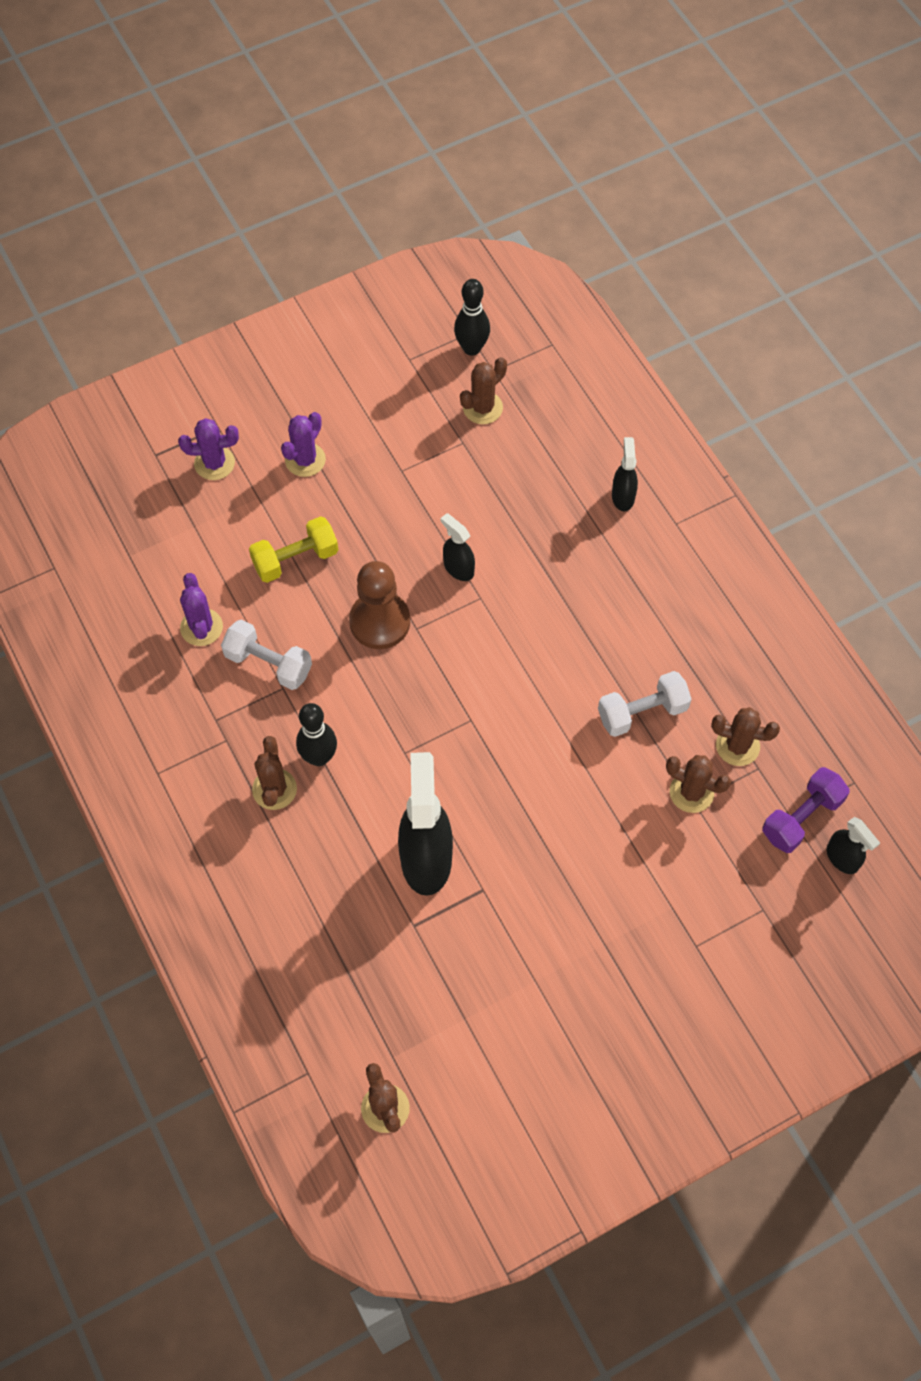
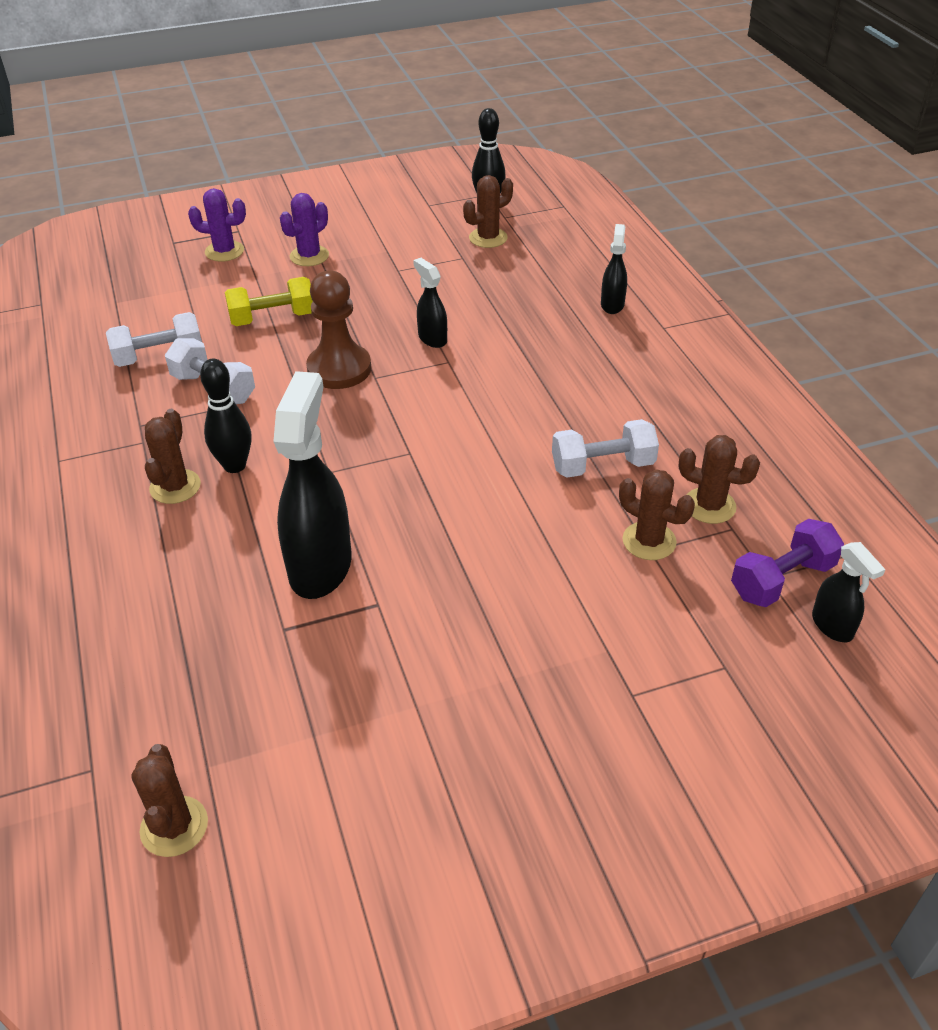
camera: 10 degrees right, 20 degrees down
(201, 627) = (159, 356): purple cactus -> white dumbbell

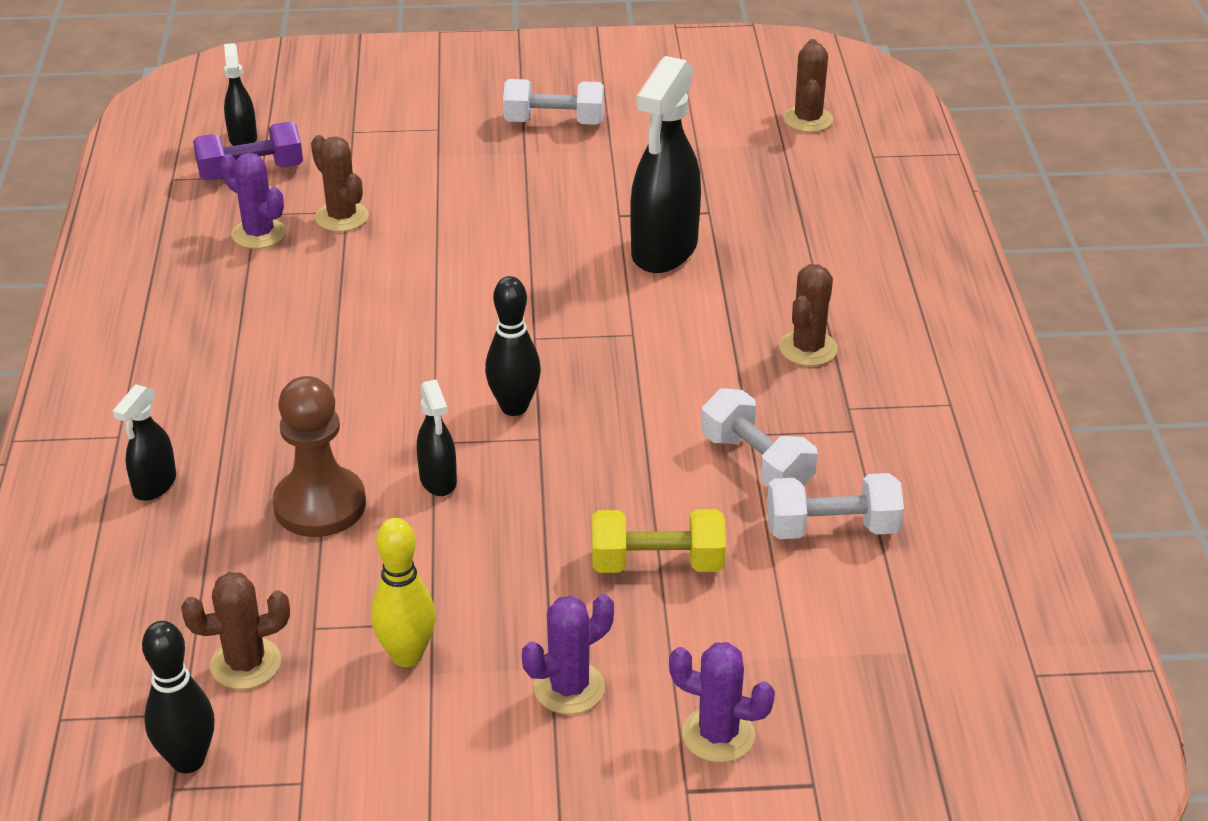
camera: 165 degrees left, 5 degrees down
(234, 465) = (738, 359): black bowling pin -> black bowling pin (514, 407)
(339, 369) = (582, 459): brown pawn -> brown pawn (320, 505)
(404, 254) = (407, 655): none -> yellow bowling pin
(602, 466) = (333, 287): white dumbbell -> white dumbbell (554, 122)
(709, 506) = (259, 234): brown cactus -> purple cactus

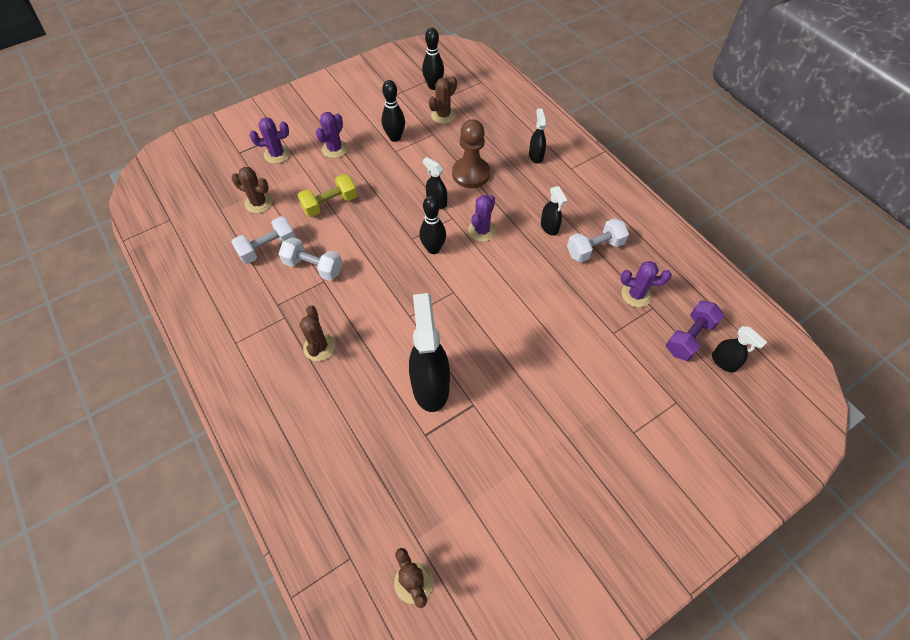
camera: 150 degrees right, 20 degrees up
(279, 361) = (549, 227): none -> black spray bottle
(342, 217) = (611, 326): brown cactus -> brown cactus (259, 203)
(401, 401) = (482, 230): none -> purple cactus
(407, 655) = (395, 137): yellow bowling pin -> black bowling pin
(554, 122) = (573, 479): white dumbbell -> white dumbbell (594, 248)

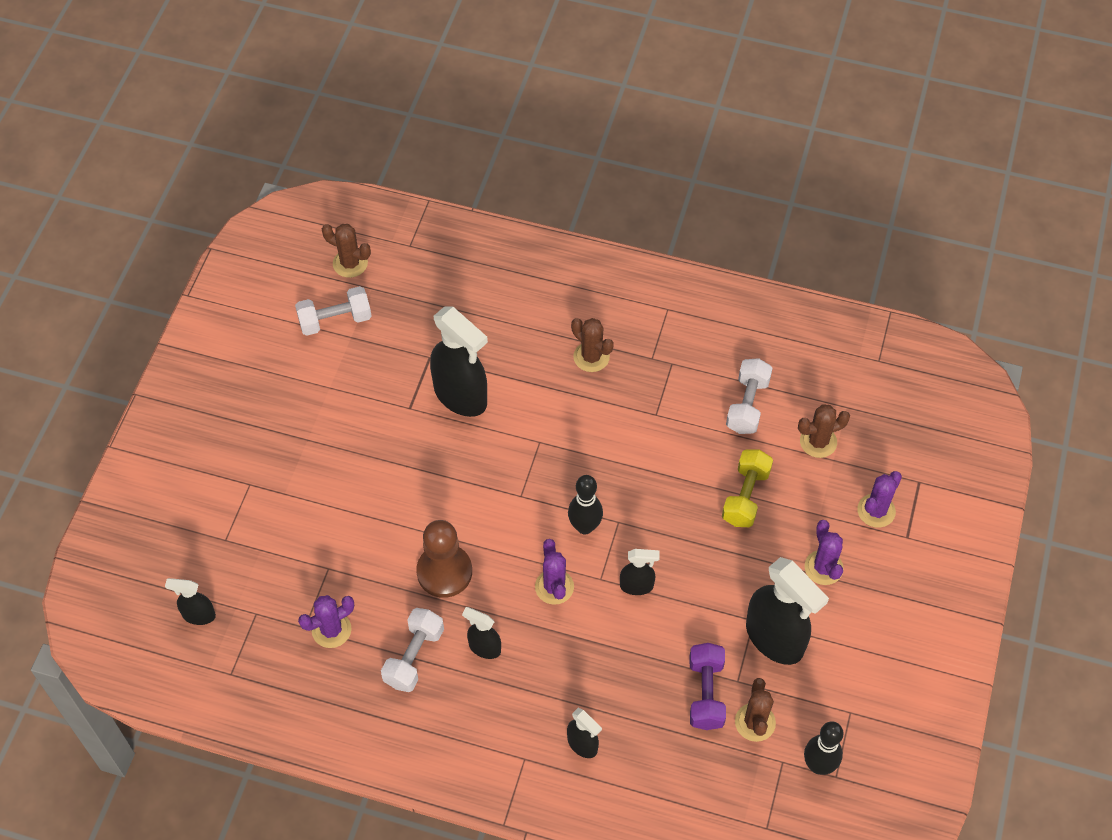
camera: 140 degrees right, 0 degrees up
(313, 266) = (681, 420): white dumbbell -> white dumbbell (335, 320)
(395, 137) = (775, 639): black bowling pin -> black spray bottle
(471, 174) = (635, 655): brown pawn -> brown pawn (444, 572)
(689, 337) = (247, 619): purple dumbbell -> purple dumbbell (705, 693)

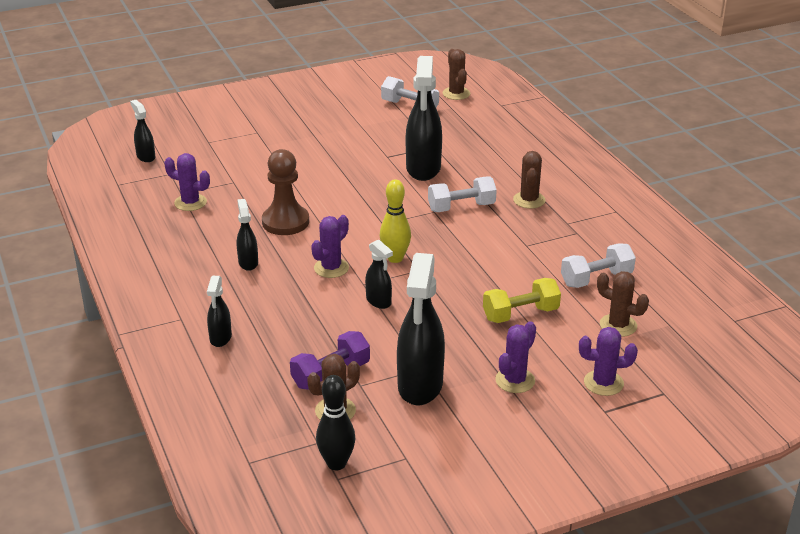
camera: 50 degrees right, 25 degrees down
(414, 657) = (207, 240): white dumbbell -> white dumbbell (461, 207)
(585, 526) = (395, 258): black bowling pin -> yellow bowling pin

